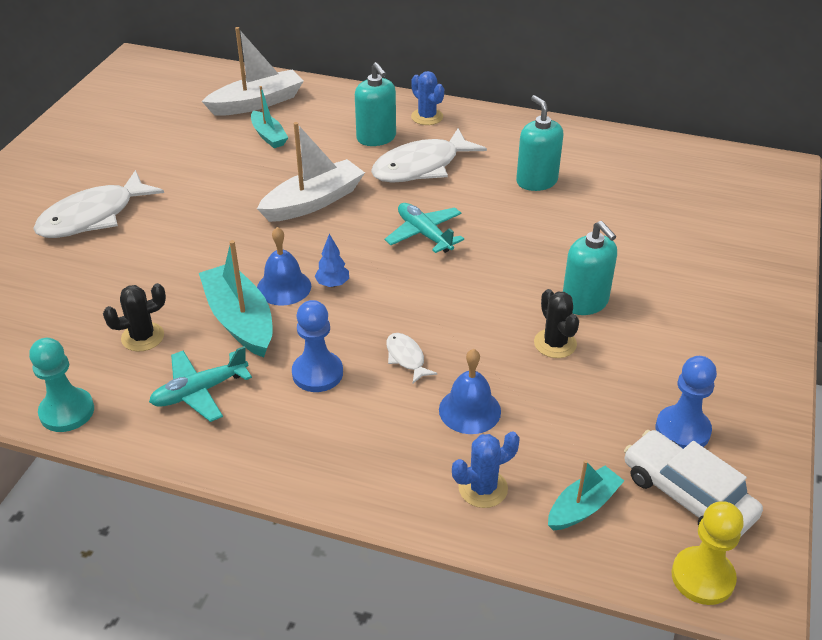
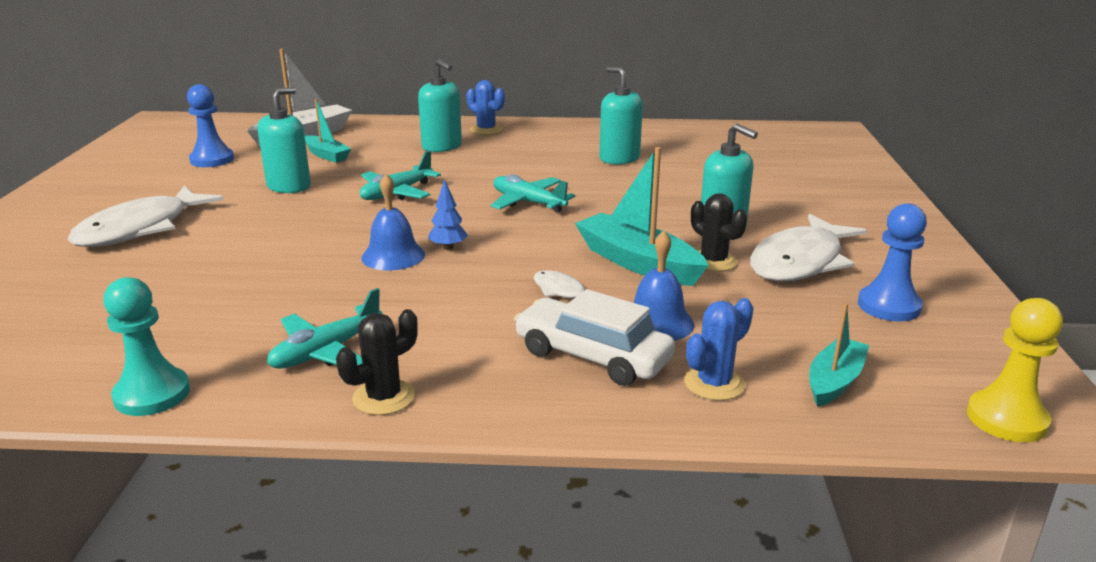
camera: 15 degrees left, 15 degrees down
(142, 337) = (235, 315): black cactus -> black cactus (383, 397)
(224, 177) = (289, 186): none -> turquoise soap dispenser
(240, 320) = (352, 287): turquoise boat -> turquoise boat (638, 263)
(313, 202) = (397, 193): white boat -> turquoise plane
(317, 373) = (466, 317): blue pawn -> blue pawn (212, 160)
(421, 166) = (499, 160): white fish -> white fish (800, 262)
(687, 495) = (935, 355): white car -> white car (592, 356)

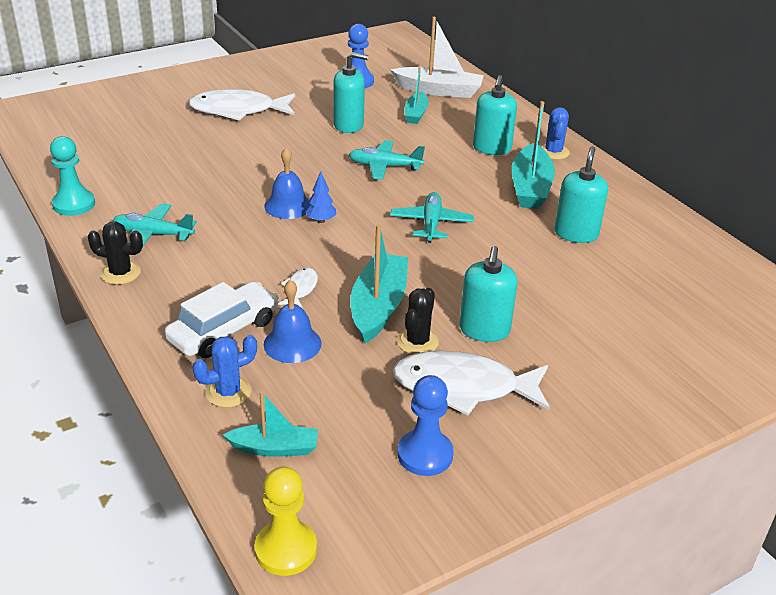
camera: 55 degrees right, 10 degrees up
(528, 152) = (530, 187): none -> turquoise boat
(592, 356) = (224, 330): white car -> white car turned 45 degrees clockwise
(714, 384) = (228, 392): blue cactus -> blue cactus turned 45 degrees counterclockwise

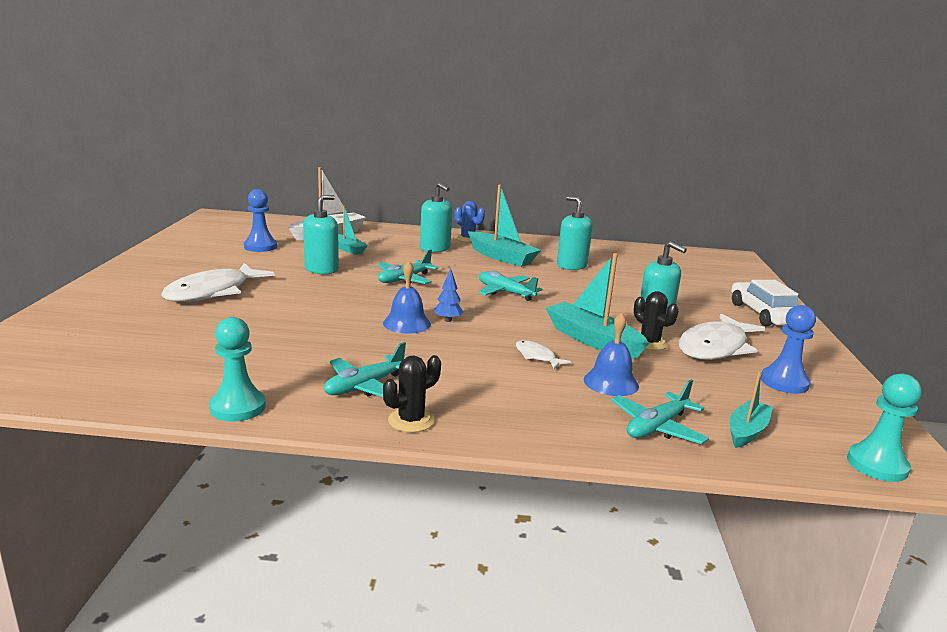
camera: 55 degrees left, 15 degrees down
(224, 330) = (564, 402): white car -> white car (763, 314)
(228, 392) = (657, 427): blue cactus -> turquoise plane
(286, 549) = (877, 465): yellow pawn -> turquoise pawn

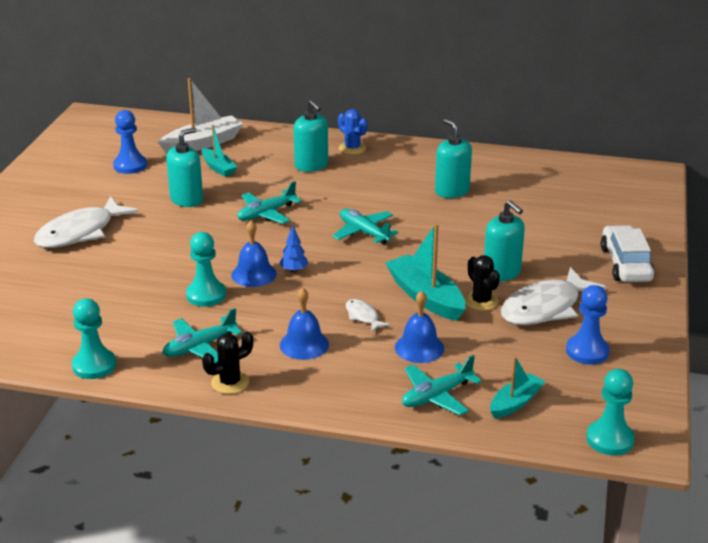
camera: 10 degrees right, 10 degrees up
(360, 340) = (206, 295): none -> turquoise pawn
(484, 382) = (304, 344): none -> blue bell
(501, 257) = (379, 178): turquoise boat -> none

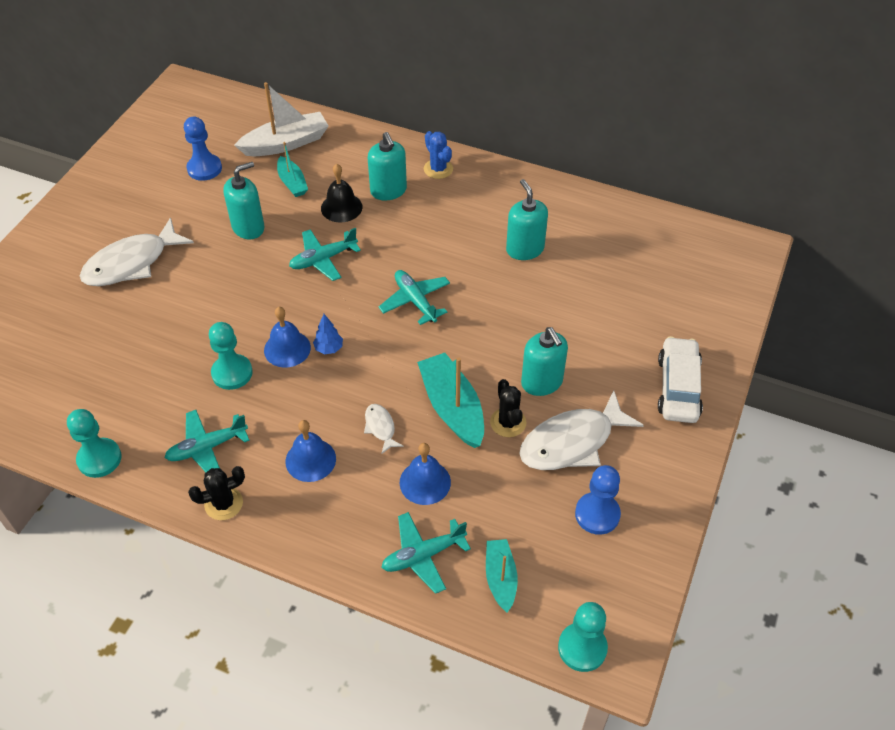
camera: 10 degrees right, 20 degrees up
(271, 179) = (341, 207): none -> black bell
(515, 402) = (500, 578): turquoise boat -> turquoise boat turned 60 degrees counterclockwise

